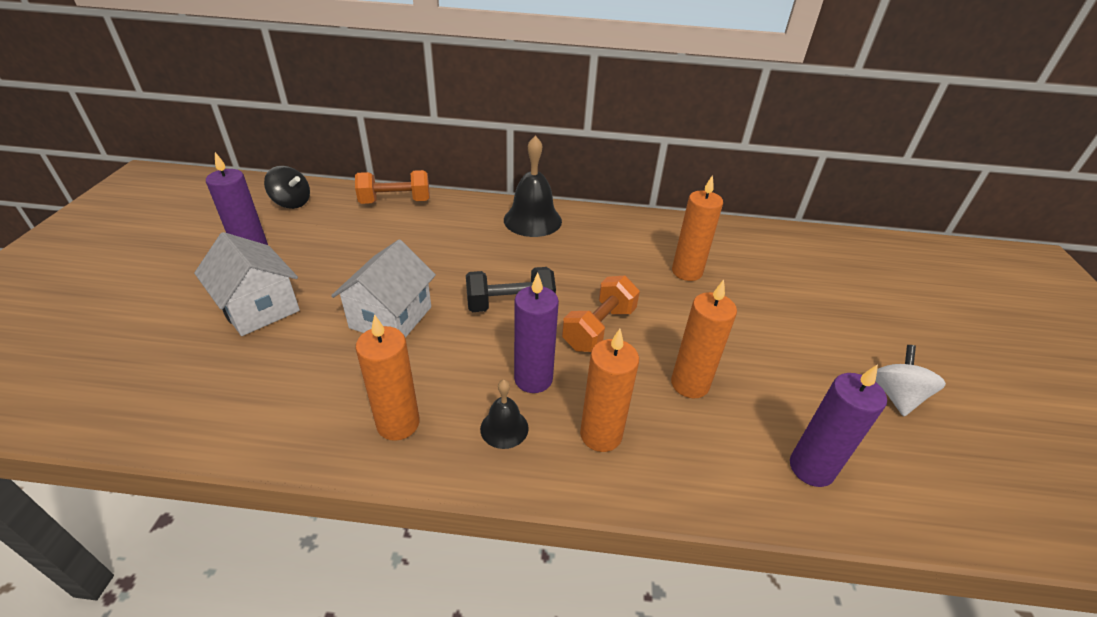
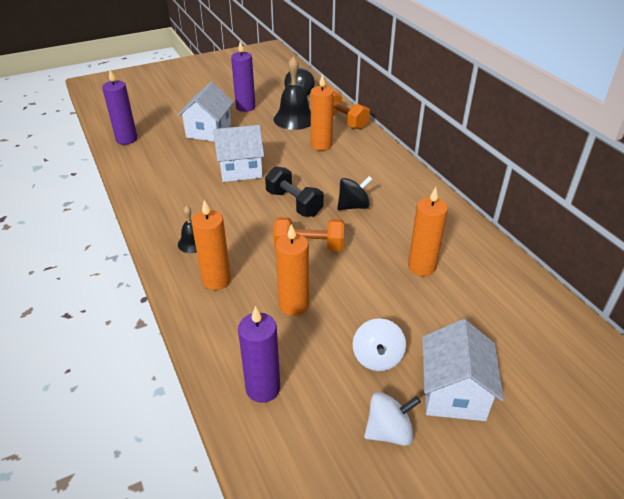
camera: 60 degrees right, 0 degrees up
(398, 423) = (169, 208): orange candle -> orange candle (321, 145)
(532, 220) = (393, 175): black bell -> black bell (294, 119)
(533, 379) = (238, 238): purple candle -> purple candle (126, 139)
(557, 267) = (353, 206): none -> black spinning top
(798, 359) = (377, 358): none -> white spinning top
(858, 333) = (453, 392): none -> white house

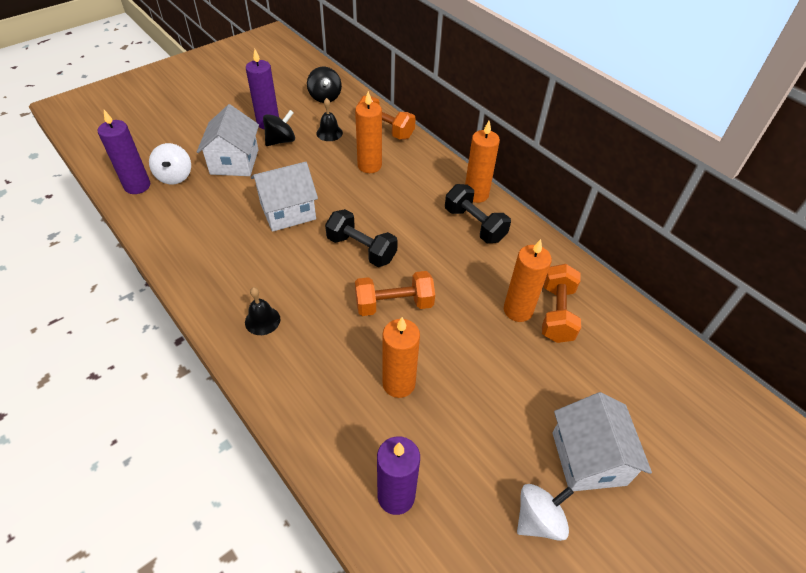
camera: 15 degrees left, 10 degrees up
(216, 280) = (304, 366): orange candle -> orange candle (476, 194)
(294, 119) = (329, 133): black bell -> black bell, size x0.54
(353, 206) = (427, 243): black spinning top -> black spinning top (281, 141)
(377, 358) = (503, 432): white spinning top -> white spinning top (174, 176)
(401, 198) = (474, 225): none -> black dumbbell
(458, 274) = (557, 313): none -> orange dumbbell

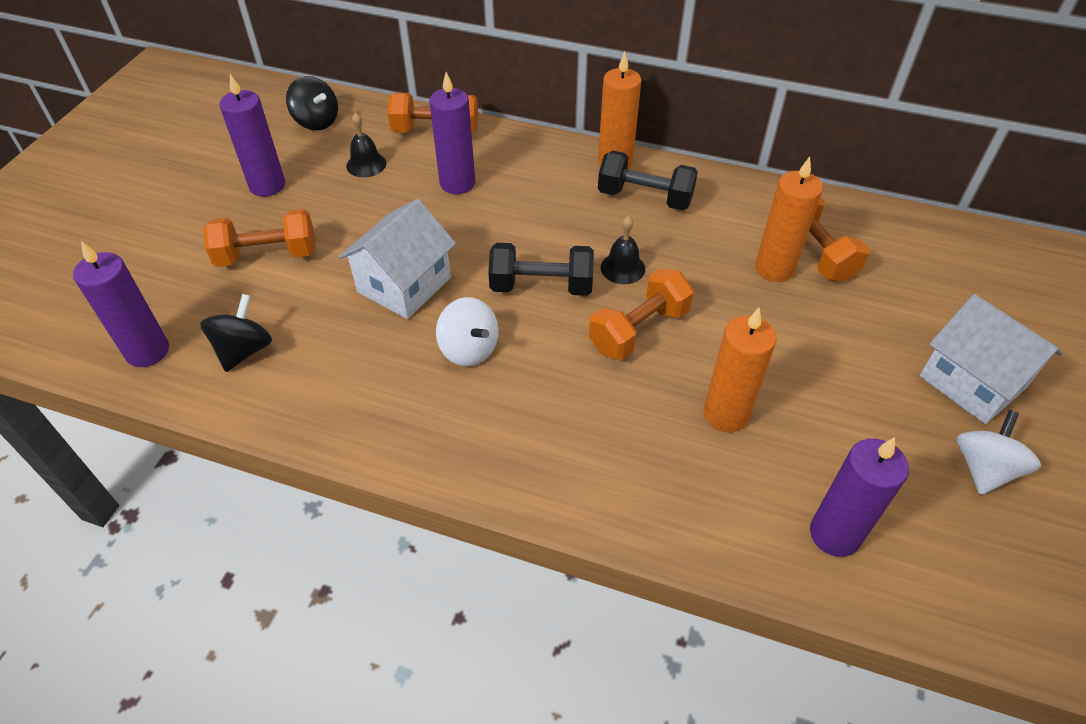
camera: 30 degrees left, 0 degrees up
(174, 176) = (194, 312): white spinning top -> white spinning top (469, 349)
(234, 162) = (267, 255): white house -> orange dumbbell
(262, 320) = (499, 432): black bell -> black bell (622, 268)
(281, 141) = (308, 201): black spinning top -> black spinning top (244, 350)
(369, 166) = (457, 183): orange candle -> purple candle

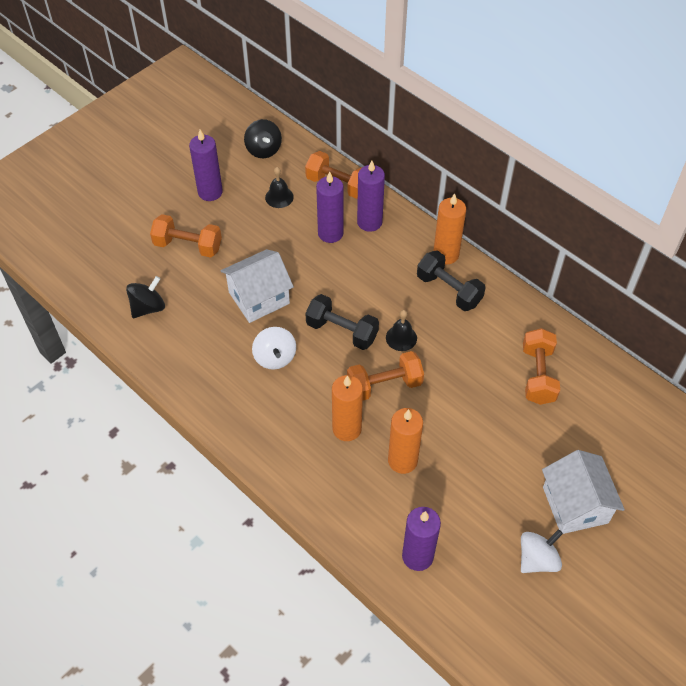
camera: 25 degrees right, 5 degrees up
(147, 351) = (96, 287): purple candle -> purple candle (369, 222)
(774, 269) = (501, 376): orange candle -> orange candle (347, 429)

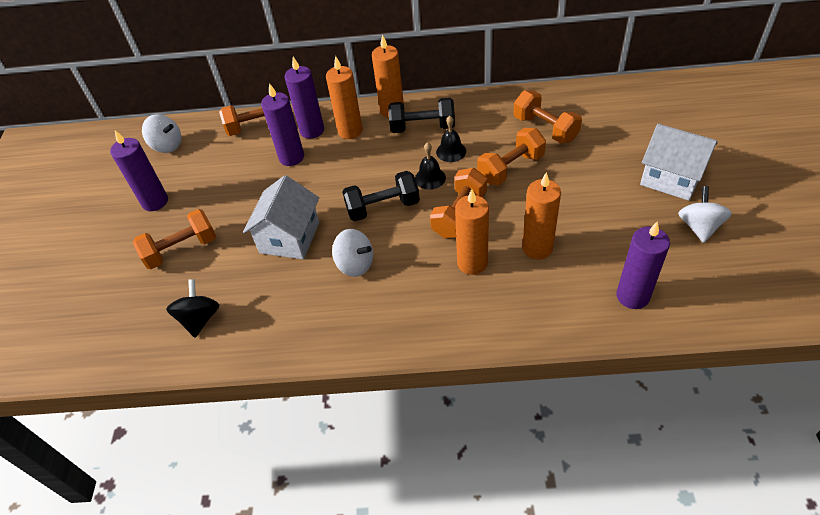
camera: 40 degrees left, 5 degrees down
(263, 150) = (167, 145): black spinning top -> white spinning top
(279, 197) = (220, 164): black bell -> black bell (451, 151)
(395, 246) = (350, 131): none -> orange candle
(467, 383) = (510, 168): none -> orange dumbbell

